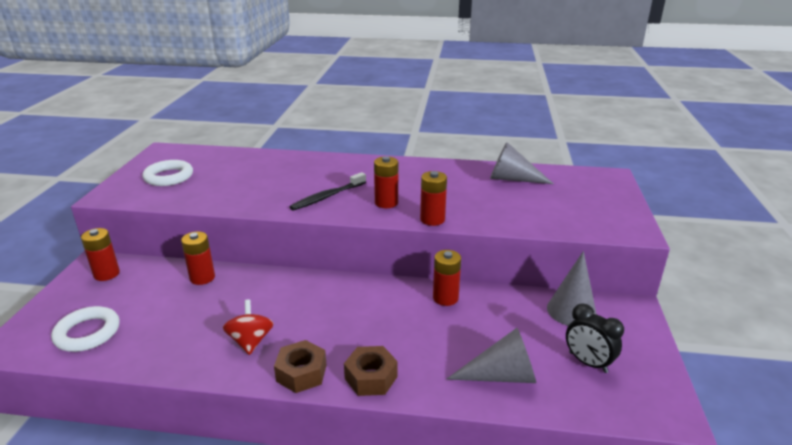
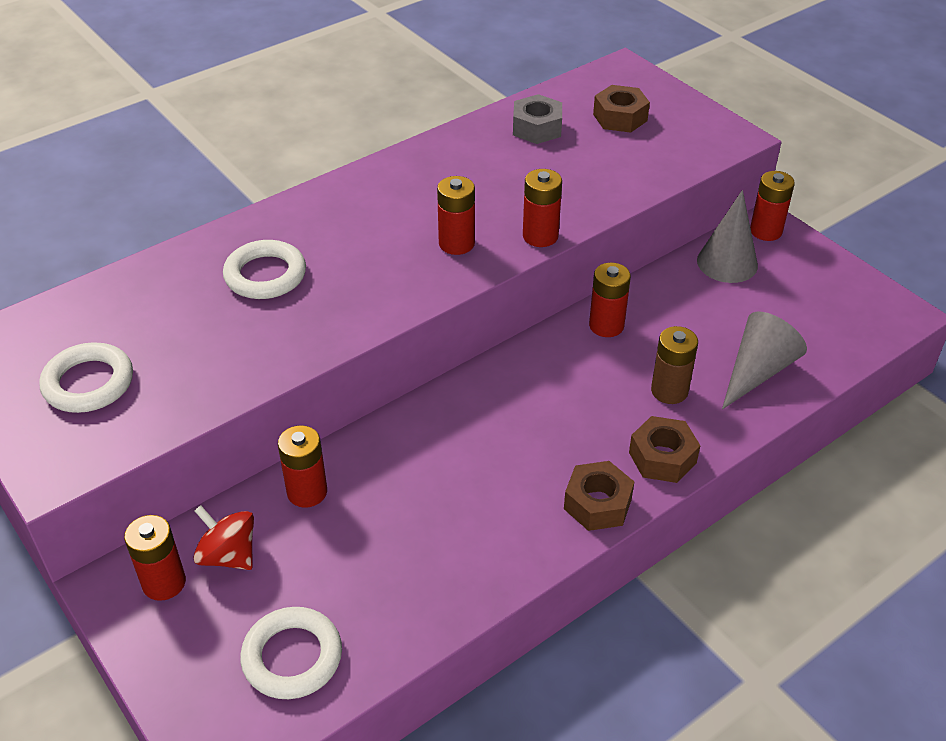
camera: 45 degrees left, 15 degrees up
(250, 341) = (496, 514): red spinning top -> red spinning top (228, 555)
(289, 175) = (265, 275): none -> white ring
(327, 197) = (374, 277): black toothbrush -> none
(429, 349) = (669, 391): none -> brown battery
(512, 179) = (537, 128): grey cone -> grey nut
(570, 194) = (620, 117): none -> brown nut
(588, 362) = (801, 308): black clock -> none
(626, 310) = (766, 231): none -> red battery

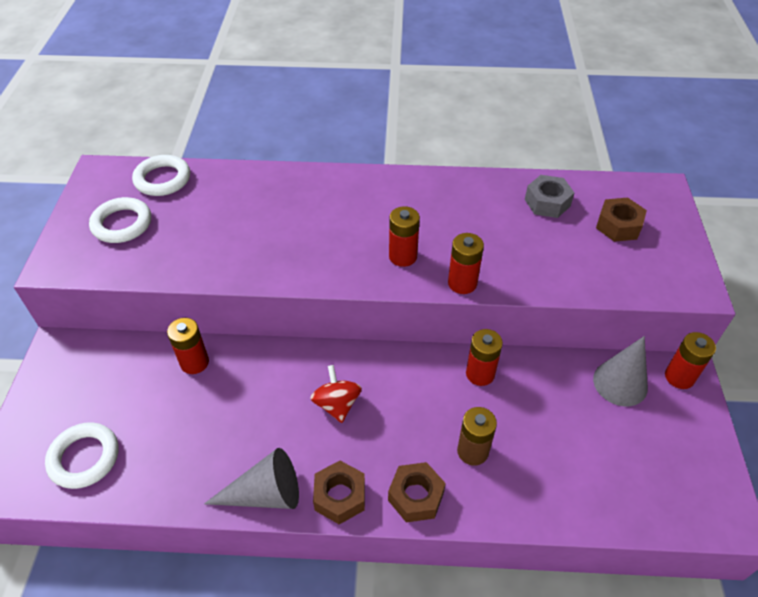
camera: 40 degrees right, 5 degrees up
(164, 582) = (78, 364): red battery -> none
(228, 555) = (120, 372): red spinning top -> red spinning top (337, 404)
(265, 275) = (273, 212): white ring -> white ring (162, 179)
(757, 371) = (553, 482): grey cone -> grey cone (265, 493)

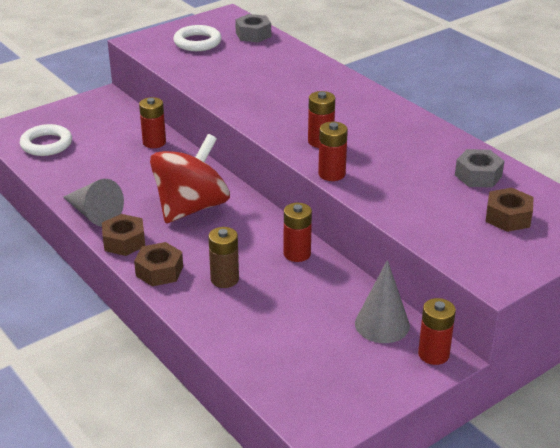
camera: 50 degrees right, 15 degrees down
(162, 179) = (253, 34): white ring -> grey nut
(337, 404) = (191, 207): red spinning top -> red spinning top, size x1.98

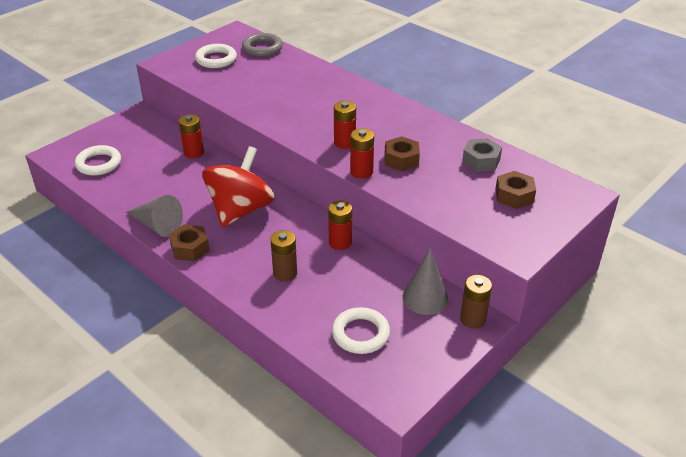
camera: 10 degrees left, 5 degrees up
(159, 271) = (227, 272): brown nut -> brown nut (401, 160)
(253, 34) = (262, 48): grey nut -> grey ring
(295, 354) = (360, 334): none -> white ring
(433, 354) = (473, 319): red battery -> brown battery

